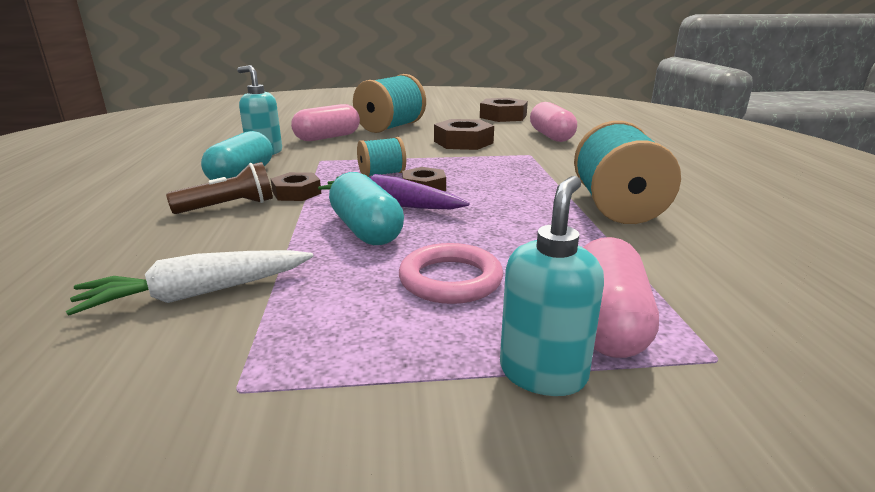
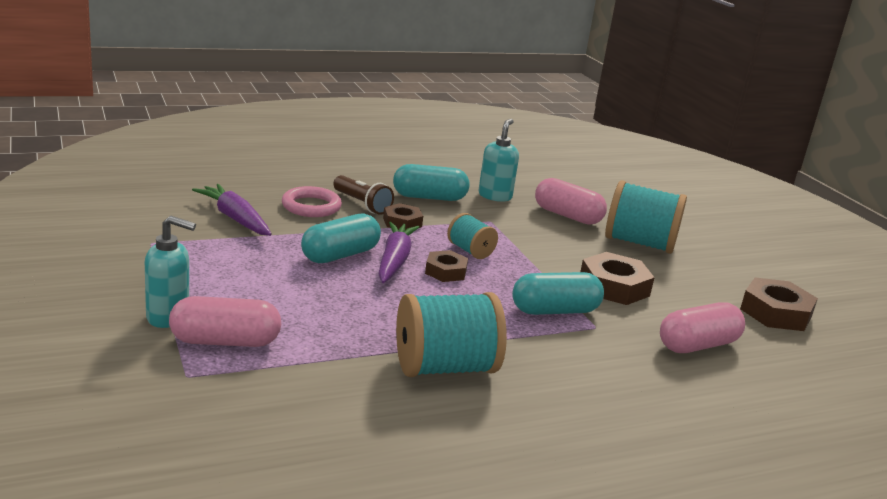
camera: 70 degrees right, 0 degrees up
(198, 294) = (235, 218): white carrot -> purple carrot
(450, 280) = (270, 289): pink ring -> pink ring (311, 206)
(504, 162) = (555, 311): none -> turquoise capsule

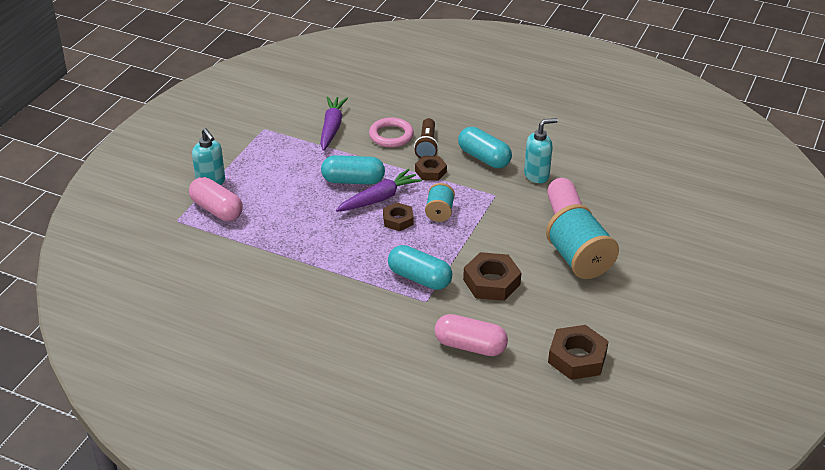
camera: 50 degrees right, 15 degrees up
(445, 368) = (297, 279): turquoise spool -> none

